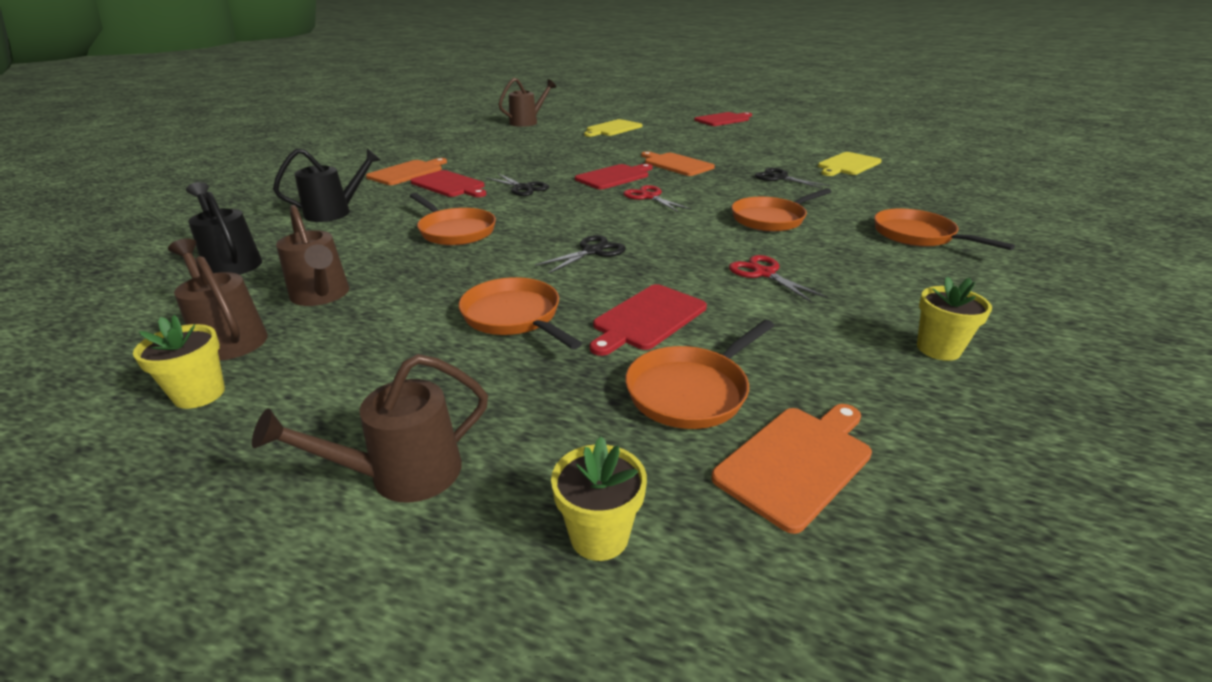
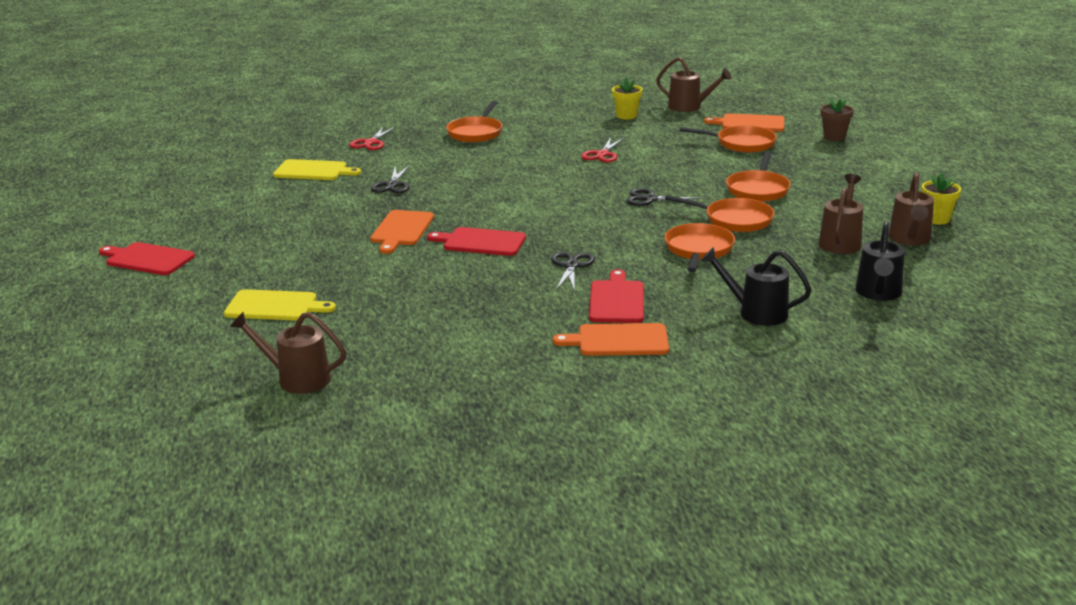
camera: 125 degrees left, 5 degrees down
(401, 475) = (876, 167): brown watering can -> brown watering can (690, 107)
(599, 536) = (834, 137): yellow flower pot -> brown flower pot
(647, 319) = (702, 164): red cutting board -> none
(649, 197) = (516, 214): red scissors -> red scissors (371, 142)
(771, 219) = (504, 169): orange pan -> orange pan (734, 220)

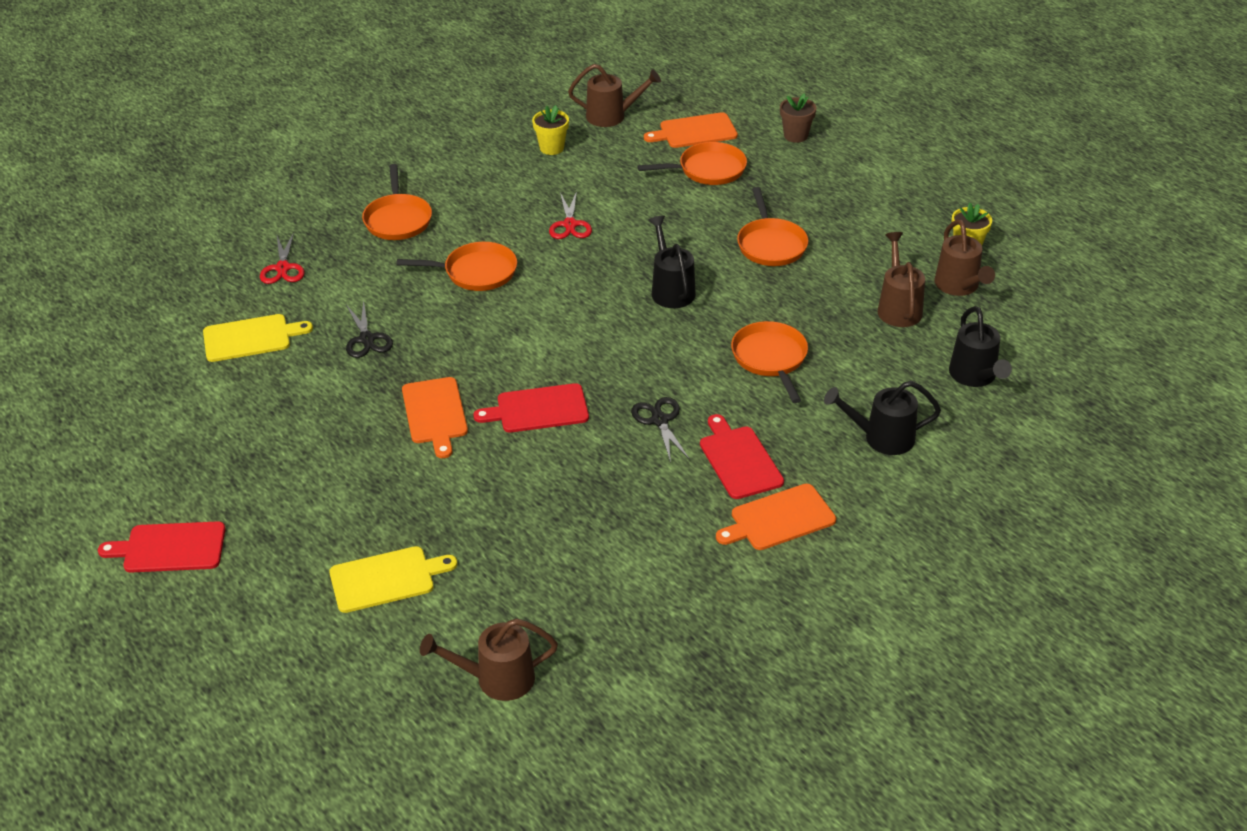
camera: 25 degrees left, 15 degrees up
(650, 199) = (671, 289): black scissors -> black watering can
(734, 220) = (776, 301): orange pan -> orange pan (475, 272)

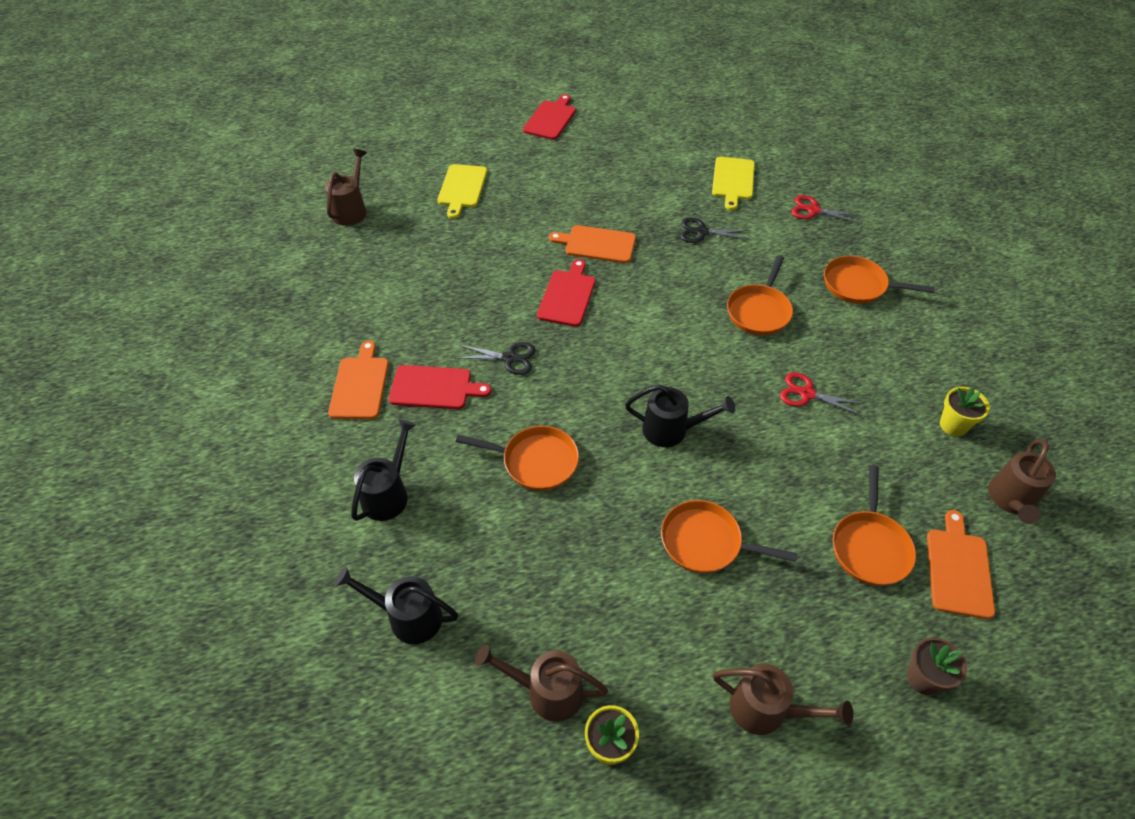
camera: 115 degrees right, 10 degrees up
(898, 307) = (546, 607): brown watering can -> brown watering can (767, 710)

